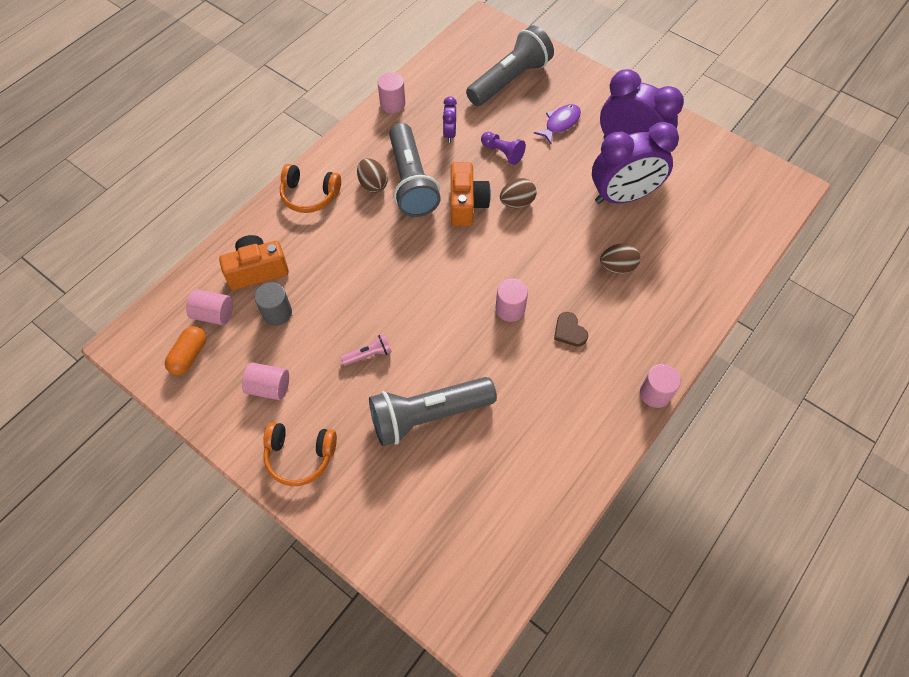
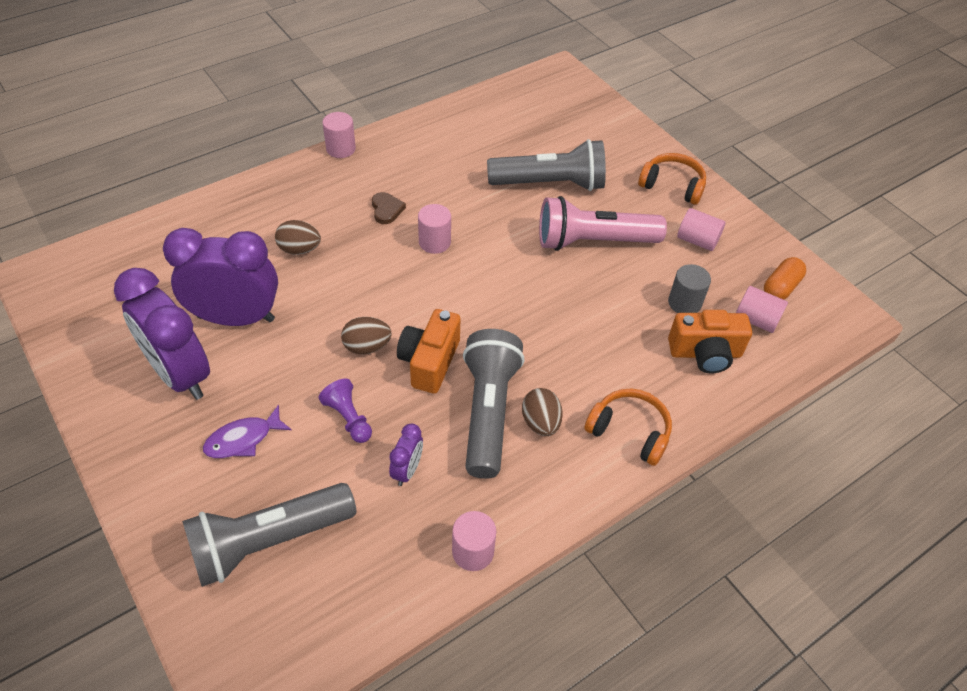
camera: 165 degrees left, 10 degrees down
(369, 354) = (593, 241): pink flashlight -> pink flashlight, size x2.36

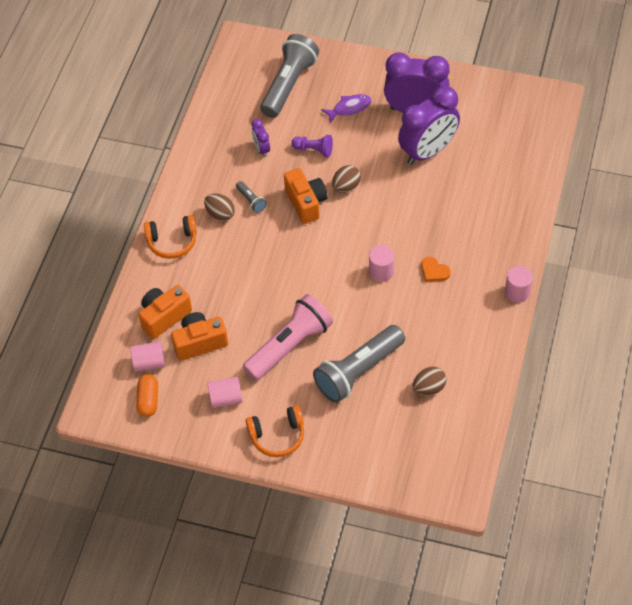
camera: 145 degrees right, 5 degrees up
(243, 439) = (349, 108): purple fish -> purple fish turned 45 degrees clockwise
(299, 249) = (448, 209): brown egg -> brown egg (429, 388)
(386, 209) = (434, 271): brown heart -> orange heart
(473, 551) = (199, 140): pink cylinder -> none
(488, 411) = (251, 201): grey flashlight -> grey flashlight, size x0.42
(684, 303) = (199, 342): grey cylinder -> orange camera

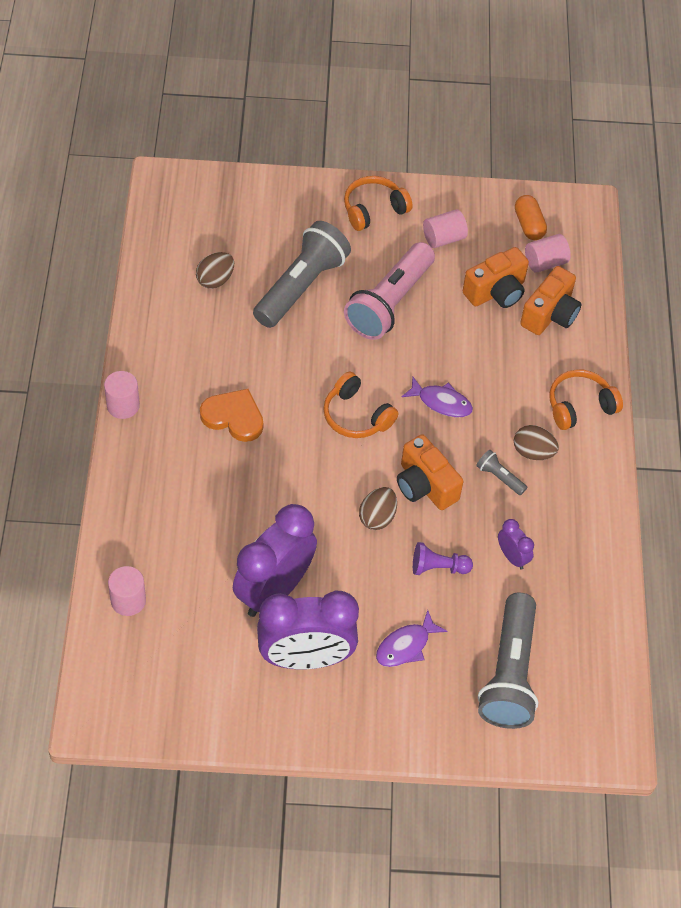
camera: 160 degrees right, 0 degrees up
(274, 260) = (441, 402): none -> purple fish
(341, 259) = (356, 416): none -> orange headphones
(381, 271) = (301, 407): pink cylinder -> pink cylinder (128, 600)
(434, 271) = (233, 417): orange heart -> orange heart, size x1.58

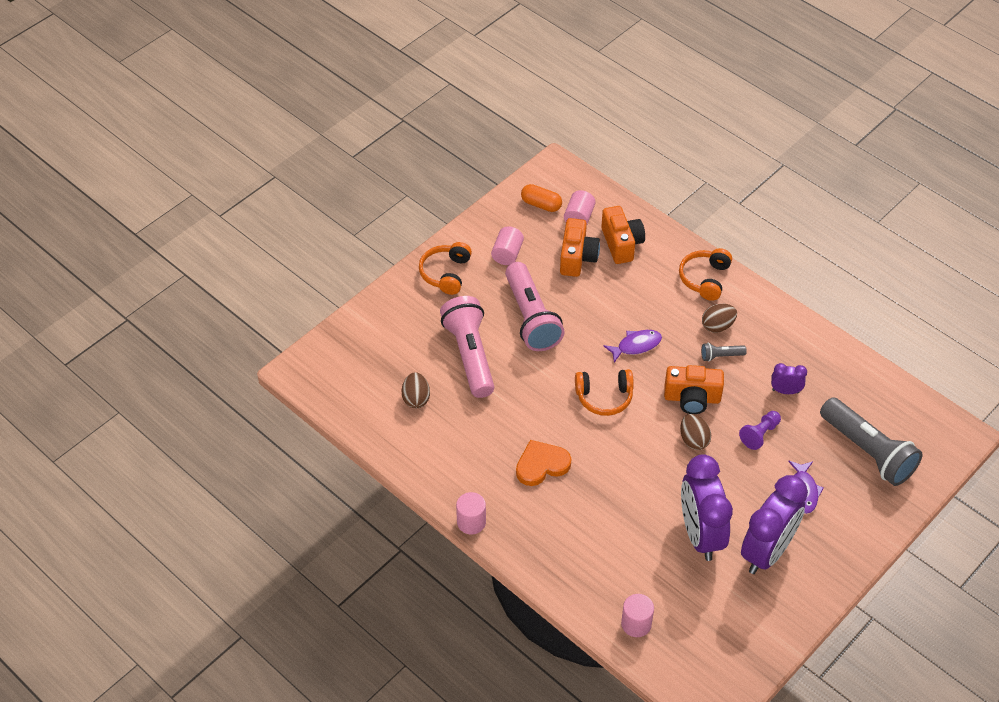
camera: 45 degrees left, 5 degrees down
(301, 286) = (470, 355): grey flashlight -> pink flashlight

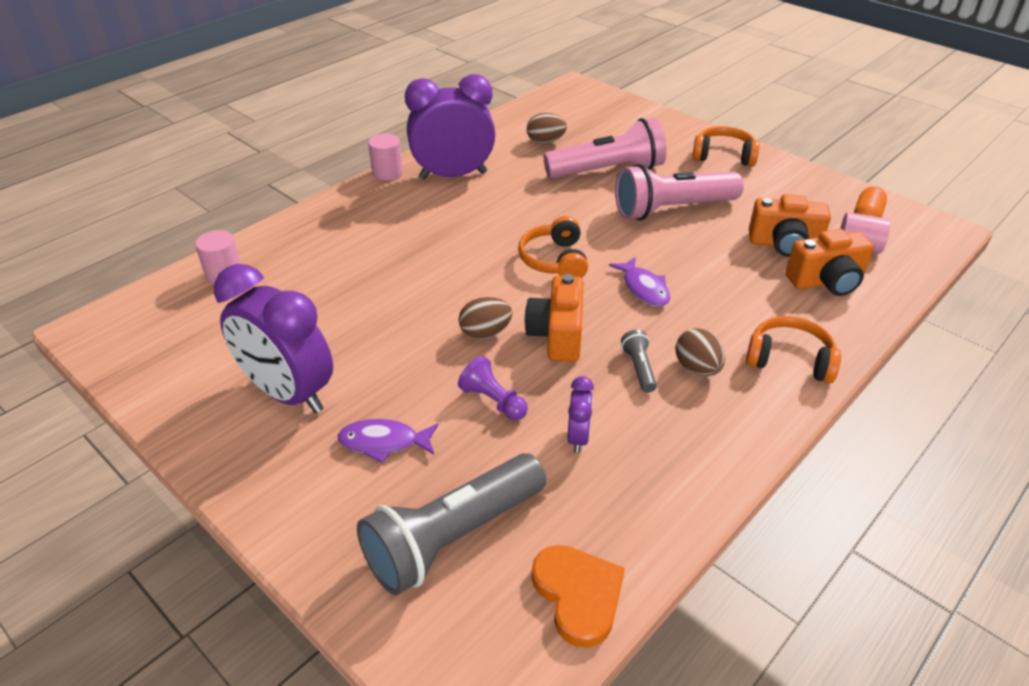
camera: 90 degrees right, 10 degrees down
(507, 254) = (769, 194): pink cylinder -> none
(541, 465) = (455, 214): orange heart -> orange heart (578, 595)
(700, 534) = (333, 331): purple clock -> purple clock (453, 175)

